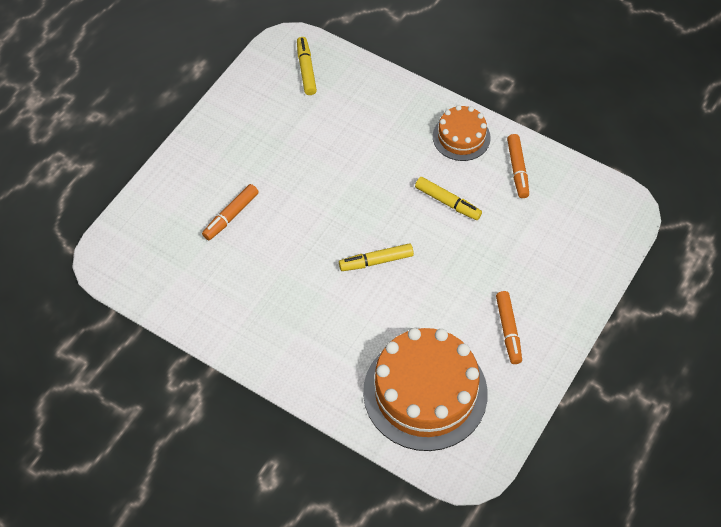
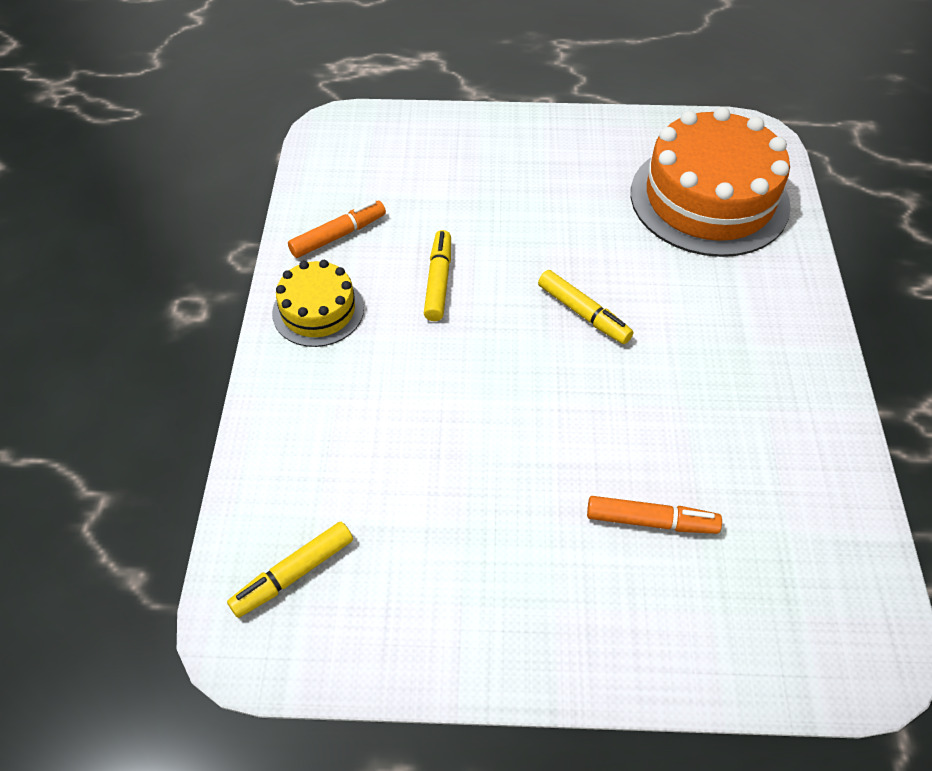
camera: 120 degrees left, 5 degrees down
(461, 137) = (318, 310): orange cake -> yellow cake
(508, 330) = (574, 164): orange marker -> none

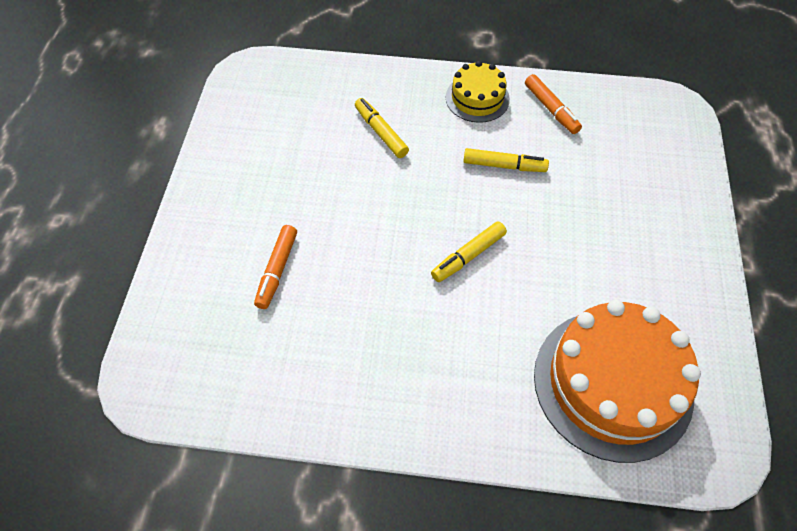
camera: 95 degrees right, 5 degrees up
(293, 574) = (281, 89): yellow marker -> yellow marker (381, 132)

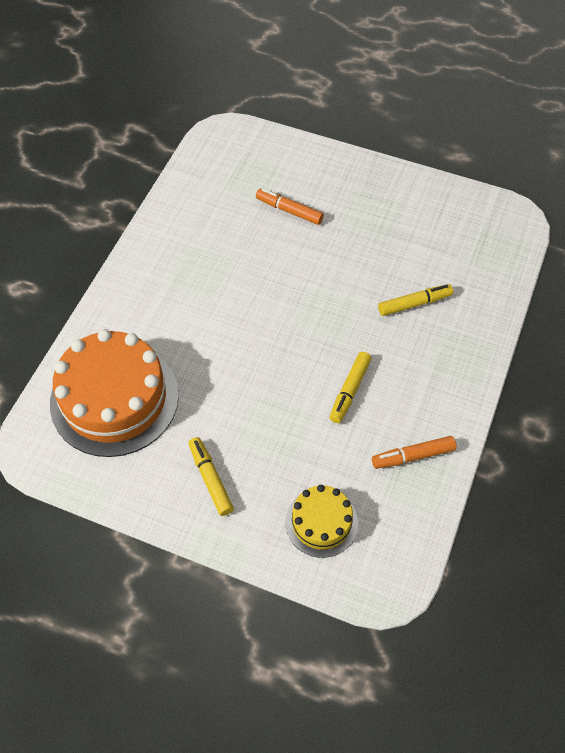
camera: 105 degrees right, 0 degrees up
(468, 256) = (261, 335): yellow marker -> yellow marker (210, 479)
(477, 98) = (442, 393): yellow cake -> yellow cake (321, 522)

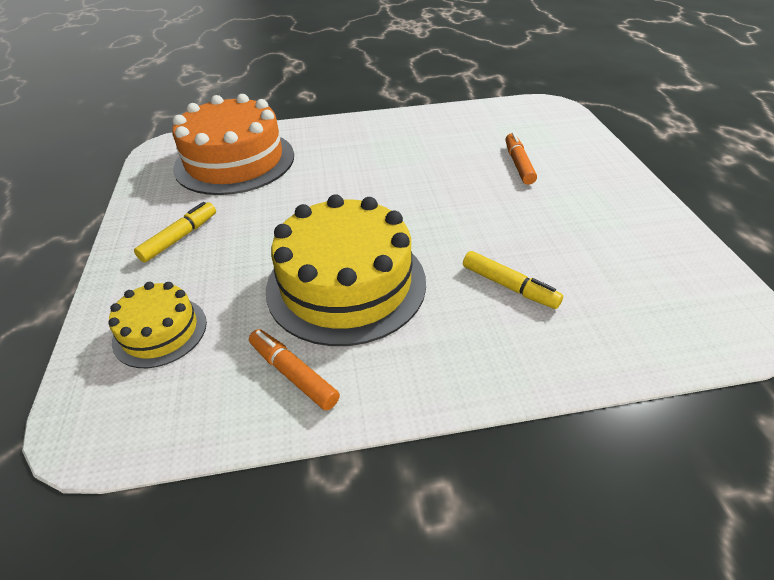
camera: 60 degrees right, 15 degrees down
(350, 391) = (346, 284): yellow marker -> yellow cake

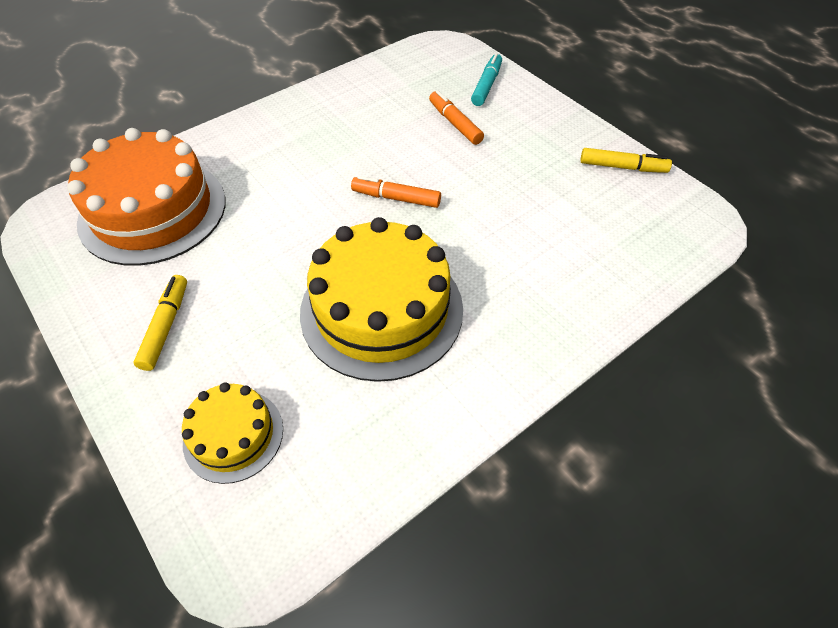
camera: 30 degrees left, 10 degrees up
(293, 374) = (397, 416): orange marker -> orange marker (396, 198)
(509, 286) = (522, 256): yellow marker -> yellow marker (622, 167)
(570, 143) = (486, 85): none -> turquoise marker

